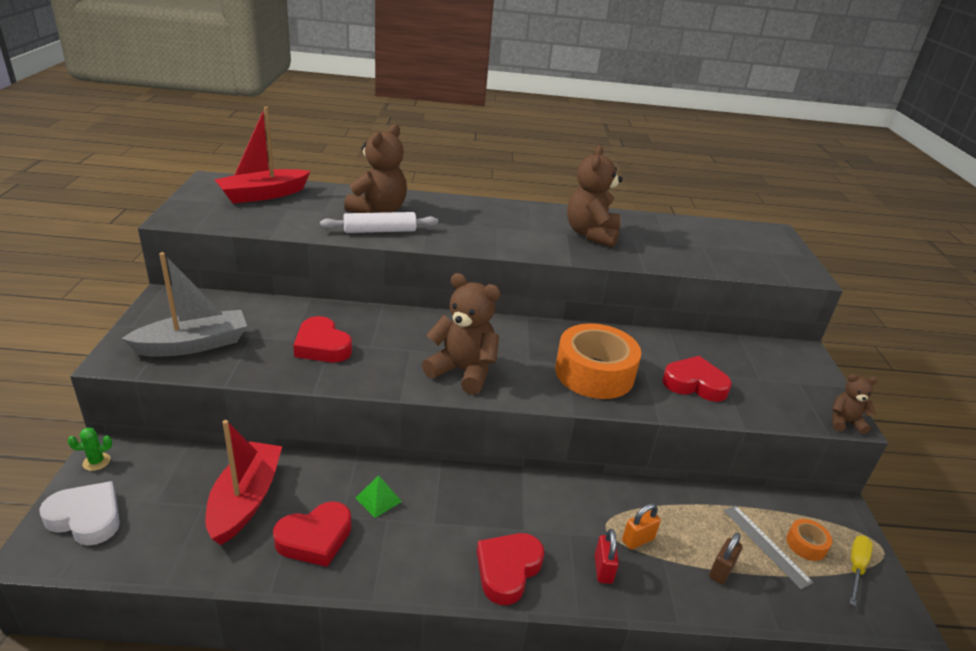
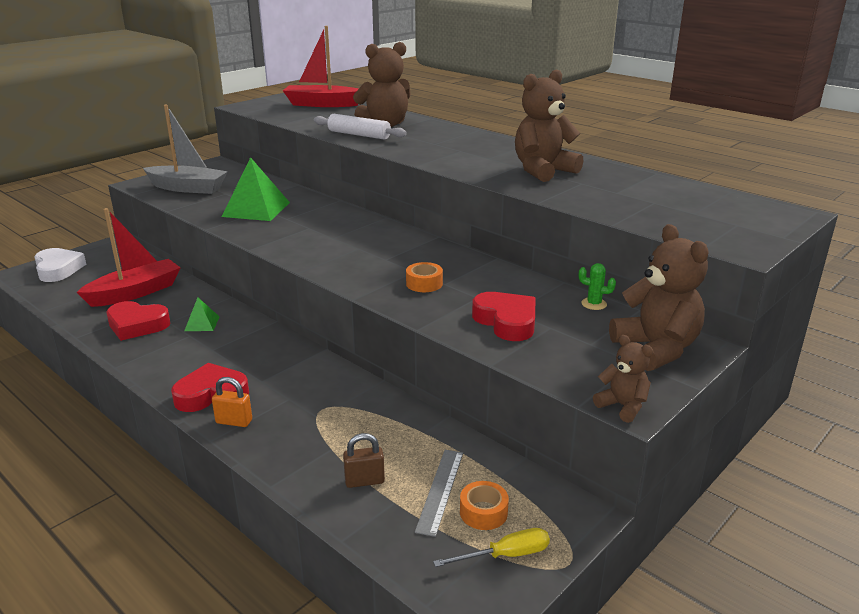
camera: 45 degrees right, 5 degrees down
(96, 462) = (100, 248): green cactus -> green cactus (594, 304)
(322, 346) = (256, 209): red heart -> green pyramid
(463, 371) = (321, 249): brown teddy bear -> brown teddy bear (656, 349)
(594, 373) = (424, 284): orange tape -> orange tape, size x0.43
(603, 569) = (274, 428): red padlock -> none
(637, 540) = (332, 428): orange padlock -> orange padlock (234, 421)

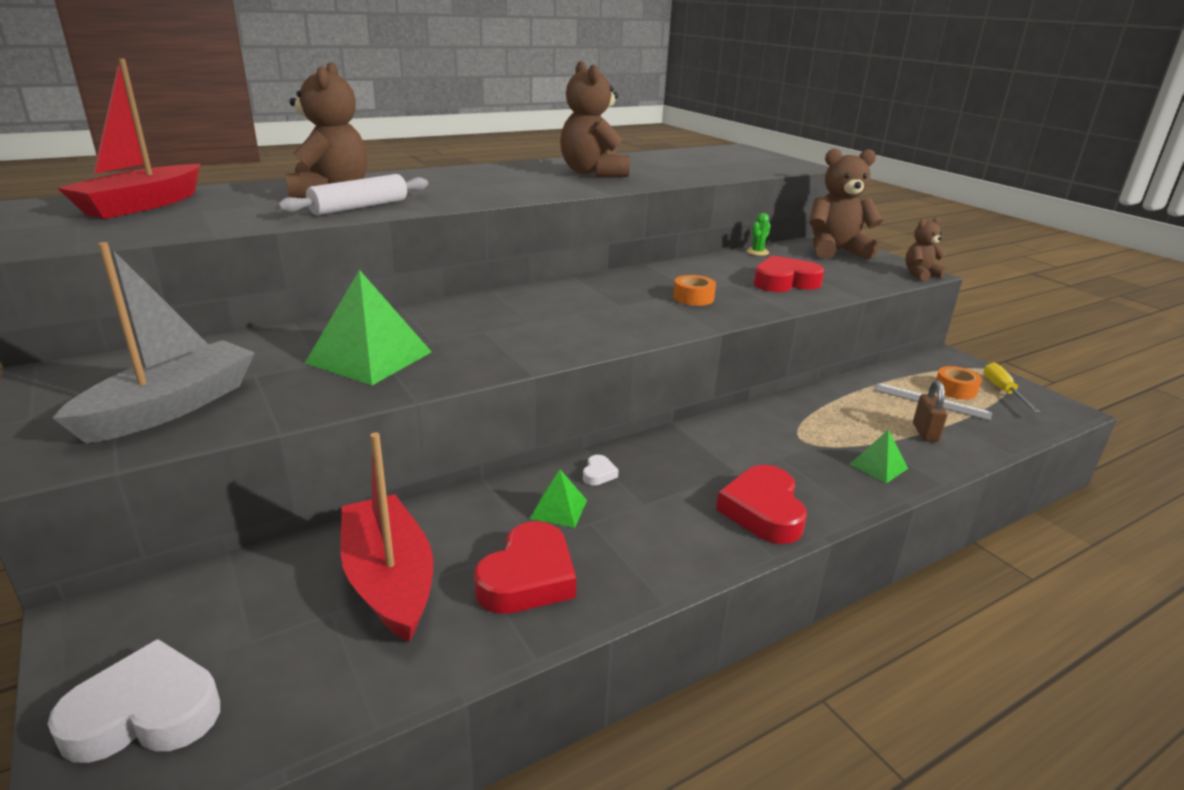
camera: 75 degrees left, 0 degrees up
(234, 421) = (826, 498): orange padlock -> none
(244, 330) = (598, 474): none -> white heart
(290, 449) = (878, 466): none -> green pyramid

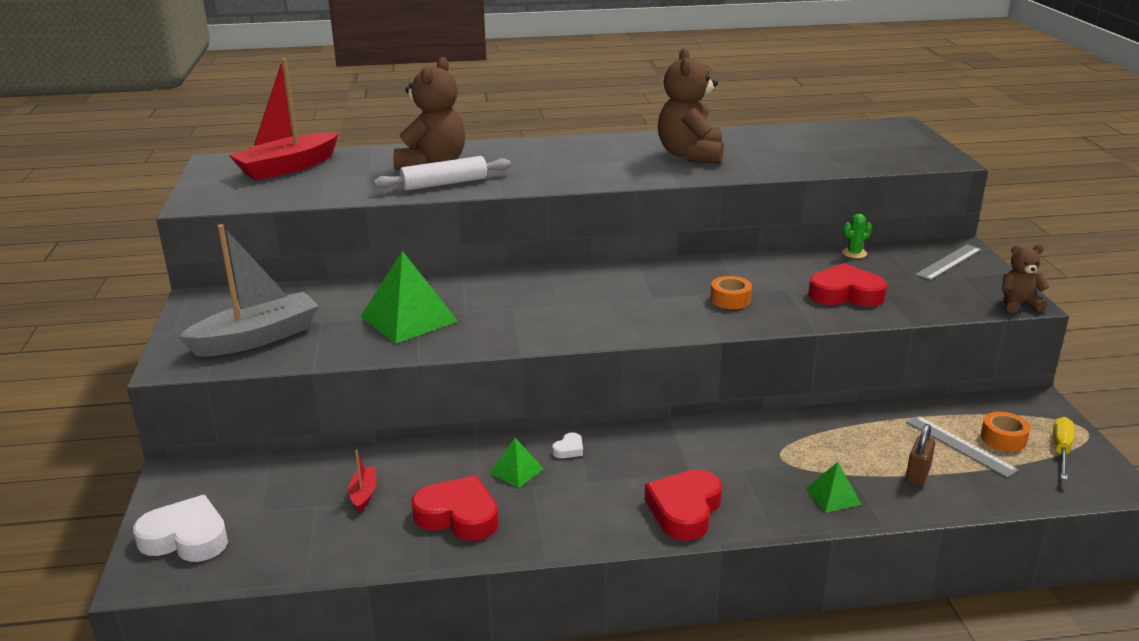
camera: 25 degrees right, 0 degrees up
(389, 580) = (363, 494): red boat -> red boat, size x0.43
(528, 577) = (458, 516): red heart -> red heart turned 120 degrees counterclockwise
(835, 251) = (949, 262): brown teddy bear -> grey ruler

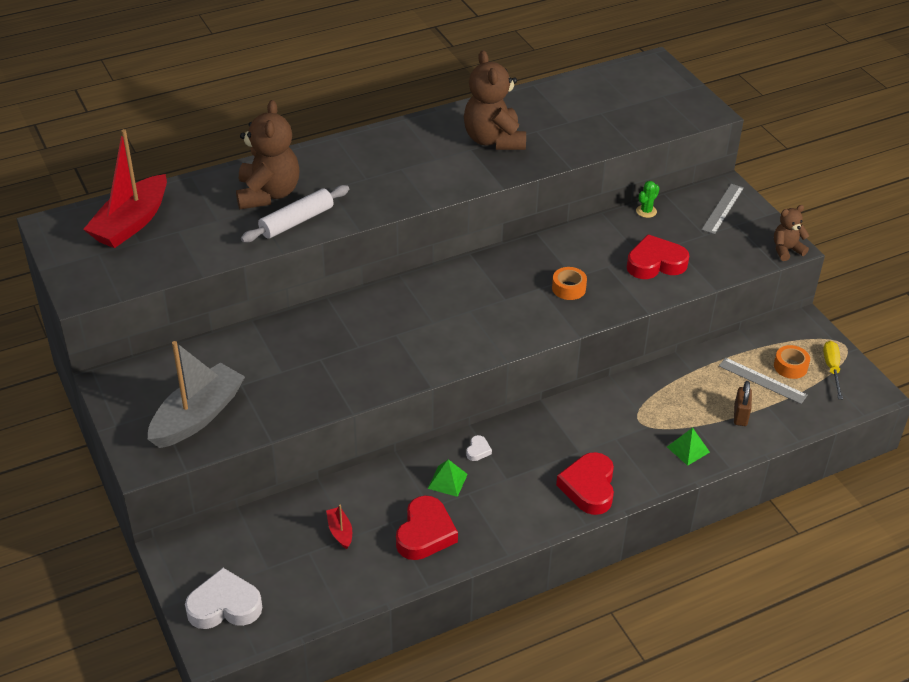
camera: 20 degrees left, 15 degrees up
(408, 319) = (315, 365): green pyramid -> none
(458, 516) = (425, 533): red heart -> red heart turned 105 degrees clockwise

